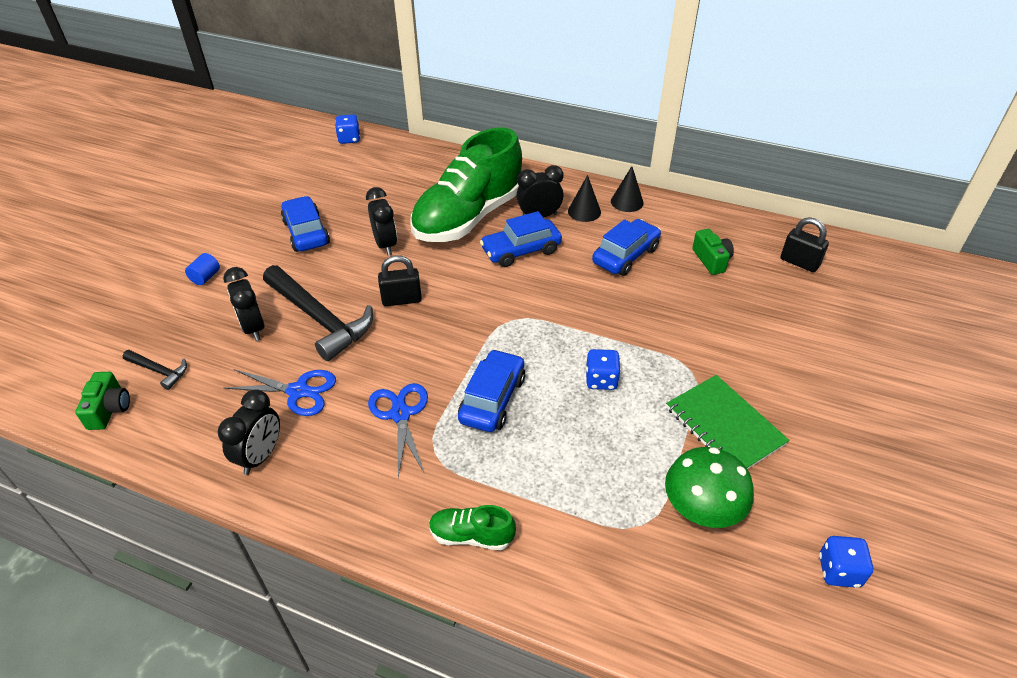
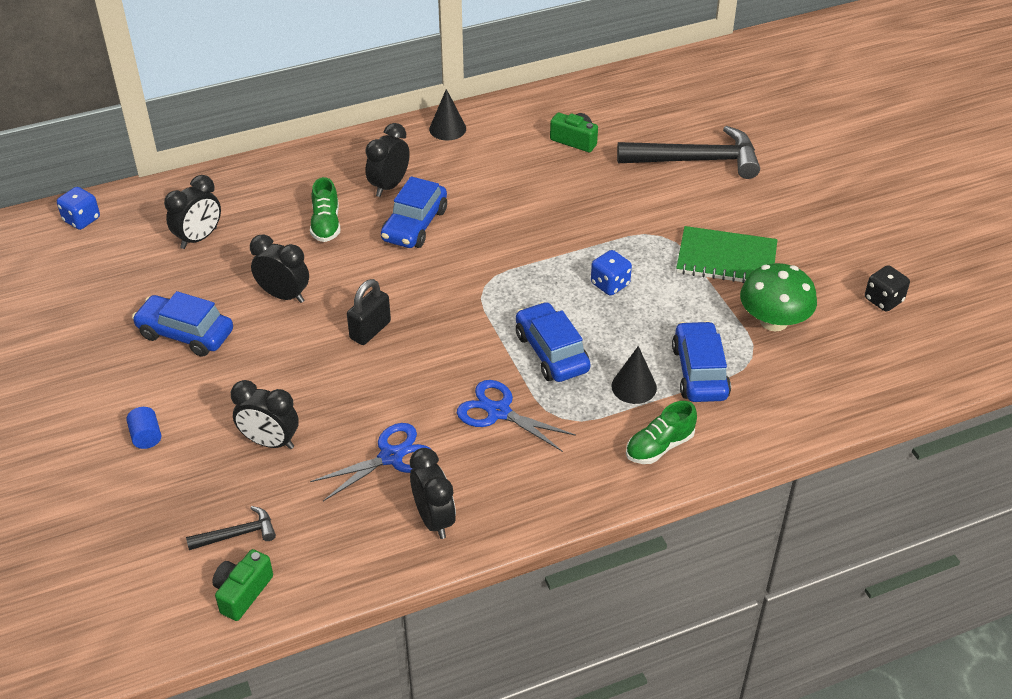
camera: 45 degrees left, 0 degrees up
(109, 409) = (242, 592): green camera -> green camera turned 105 degrees counterclockwise
(320, 319) = (321, 393): black hammer -> black hammer (697, 160)
(390, 183) = (199, 238): none -> black clock
(468, 217) = (326, 224): green shoe -> green shoe, size x0.41
(584, 211) = (422, 158): black cone -> black cone (634, 386)
(625, 255) = (506, 176): blue car -> blue car (699, 372)
(799, 262) = (639, 104): black padlock -> none
(839, 571) = (883, 300): blue dice -> black dice

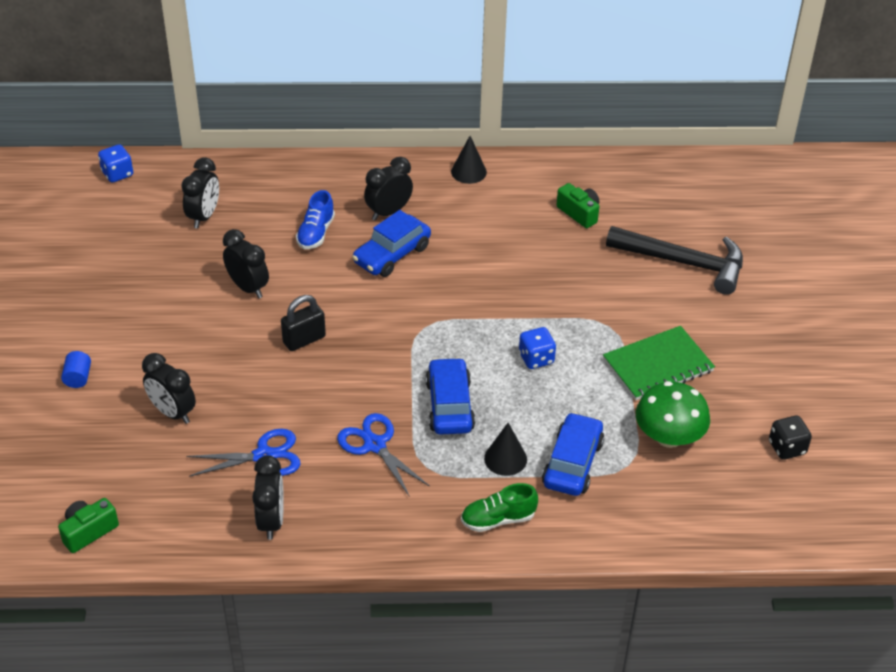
camera: 20 degrees right, 0 degrees up
(185, 334) = (151, 298): blue car -> none
(199, 238) = (204, 216): black clock -> black clock turned 45 degrees counterclockwise
(237, 534) = (108, 482): black hammer -> none
(326, 224) = (316, 233): green shoe -> blue shoe
(726, 259) = (658, 365): green notebook -> green notebook turned 60 degrees counterclockwise

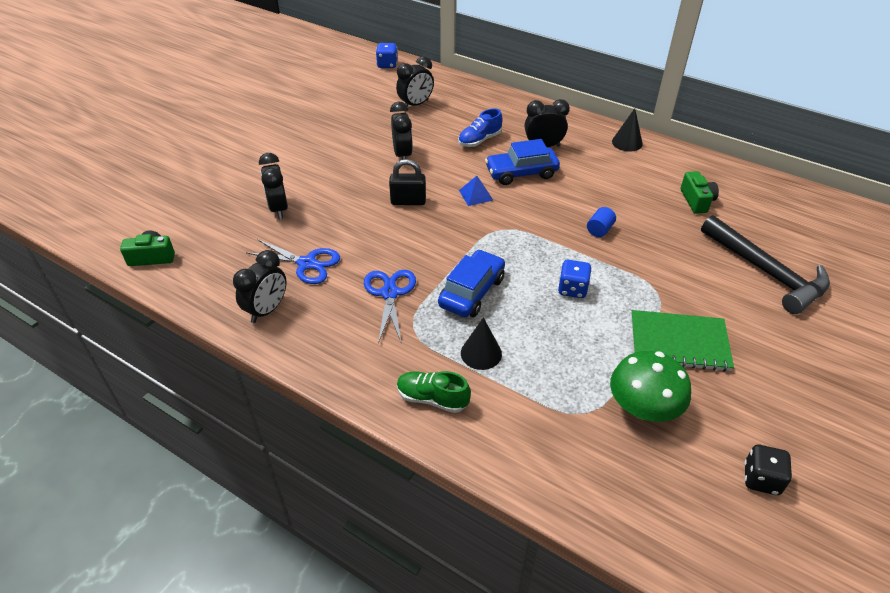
camera: 35 degrees right, 0 degrees up
(78, 377) = (246, 164): blue cylinder -> blue cylinder (599, 230)
(367, 301) = (476, 195): none -> blue pyramid
(572, 463) = (535, 386): blue car -> none

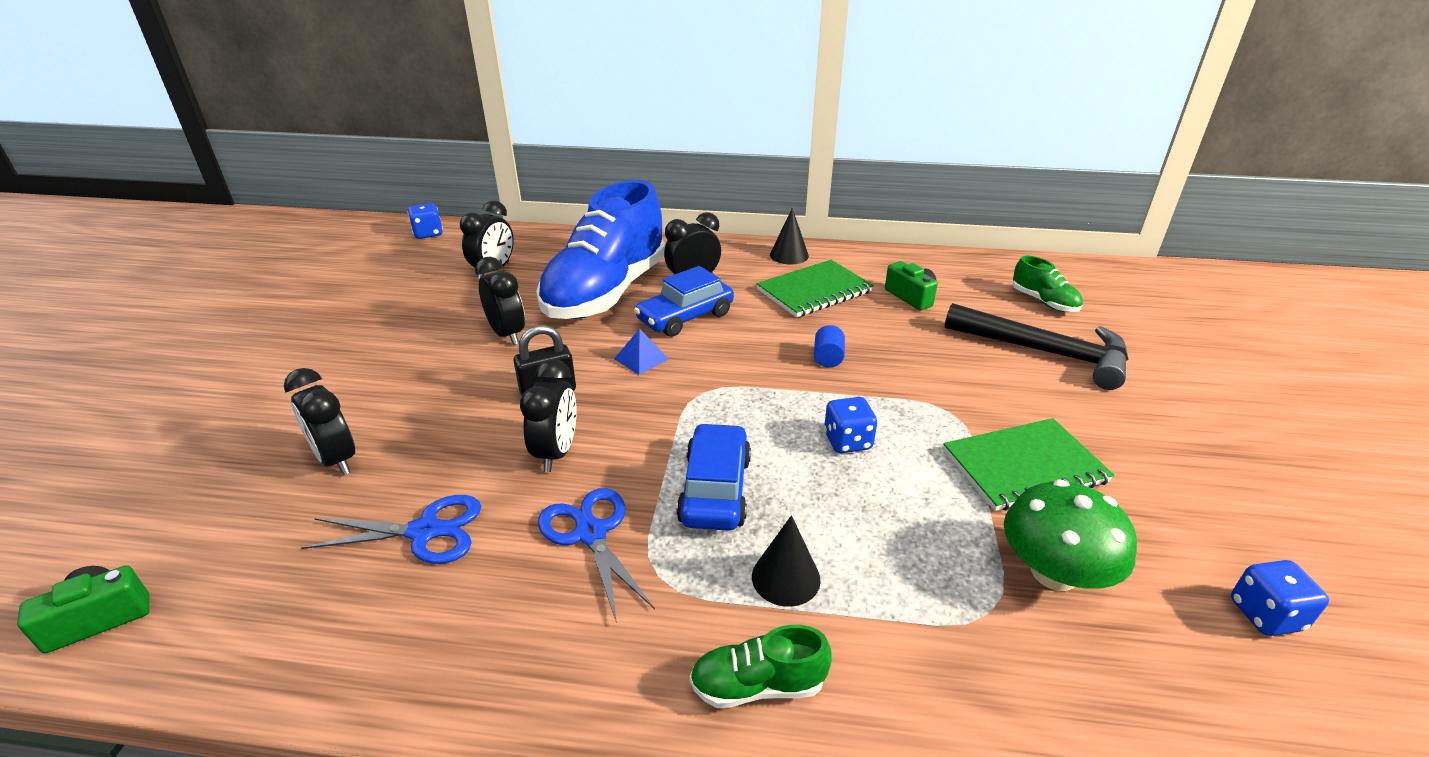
camera: 25 degrees left, 10 degrees down
(267, 310) = (382, 637): black clock -> black clock (556, 453)
(479, 140) = (606, 292): blue shoe -> blue shoe, size x2.43
(625, 177) = (814, 291): none -> green notebook
(761, 479) = (1265, 615): black dice -> blue dice
(802, 233) = (1043, 302): none -> green shoe

